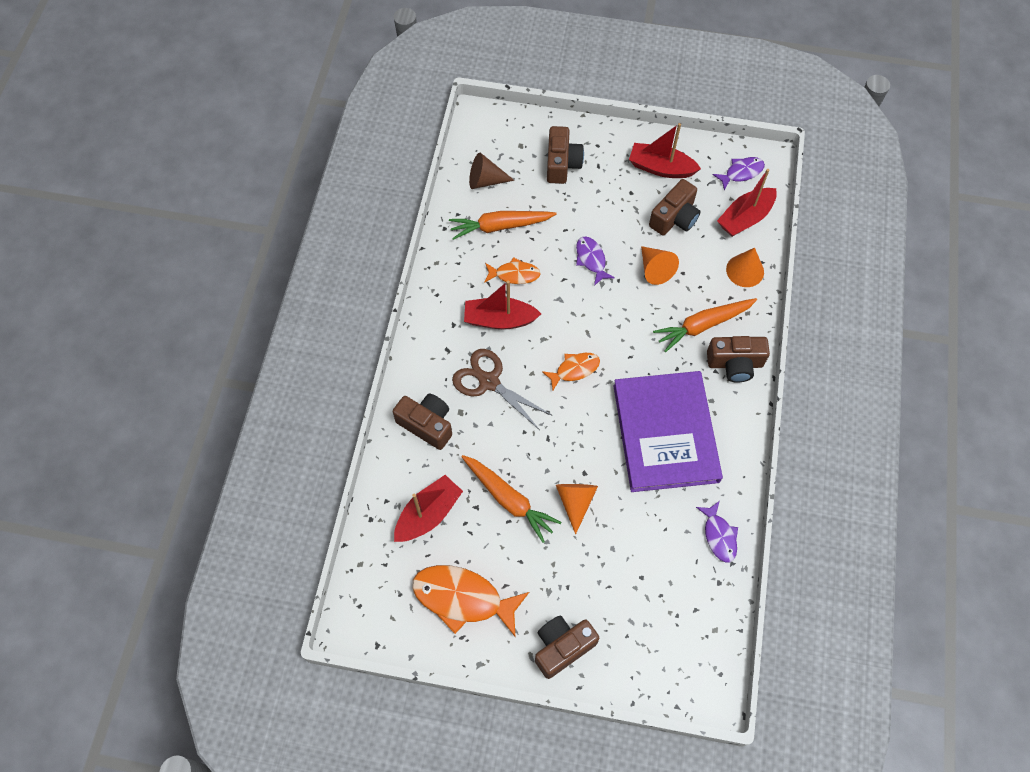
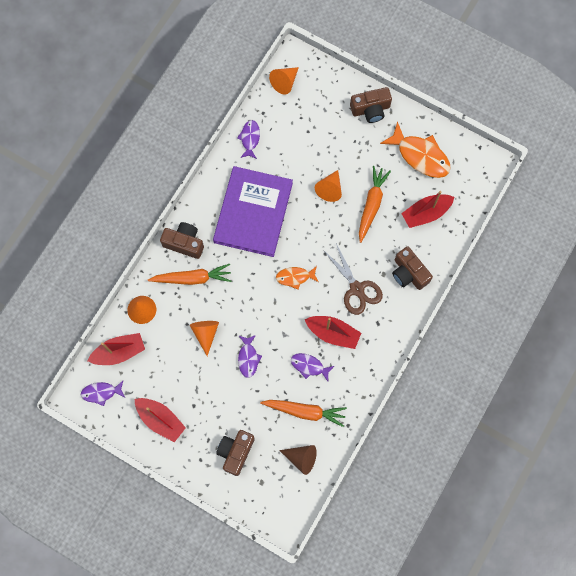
camera: 160 degrees left, 10 degrees up
(509, 499) = (371, 205): orange carrot -> orange carrot turned 45 degrees clockwise
(514, 274) = (309, 366): orange fish -> purple fish
(674, 218) = (171, 371): brown camera -> none
(709, 644) = (284, 82): none -> orange cone

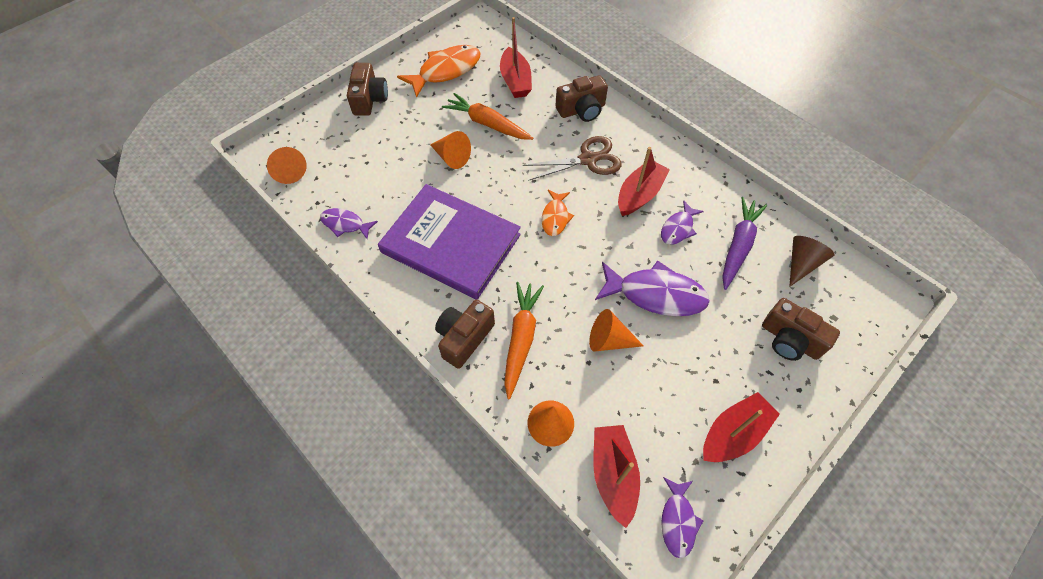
camera: 75 degrees left, 15 degrees down
(248, 358) = (655, 294): purple fish -> purple fish, size x1.79
(305, 411) = (738, 246): orange carrot -> purple carrot

